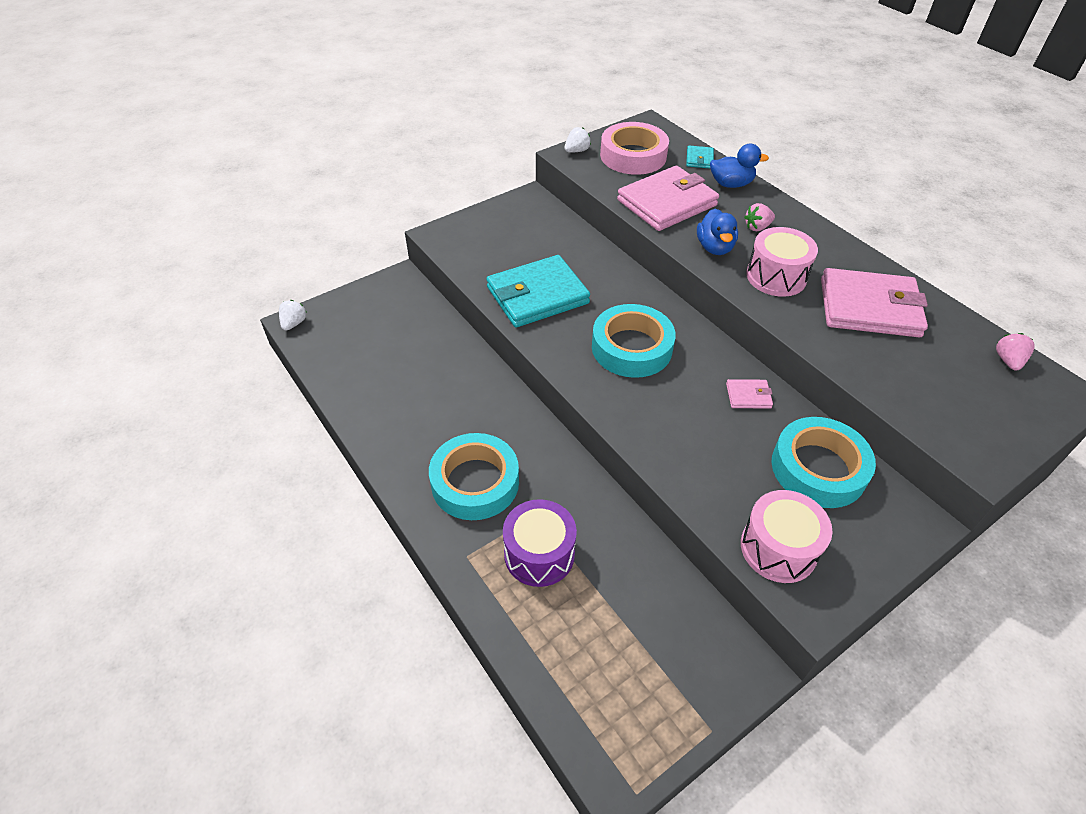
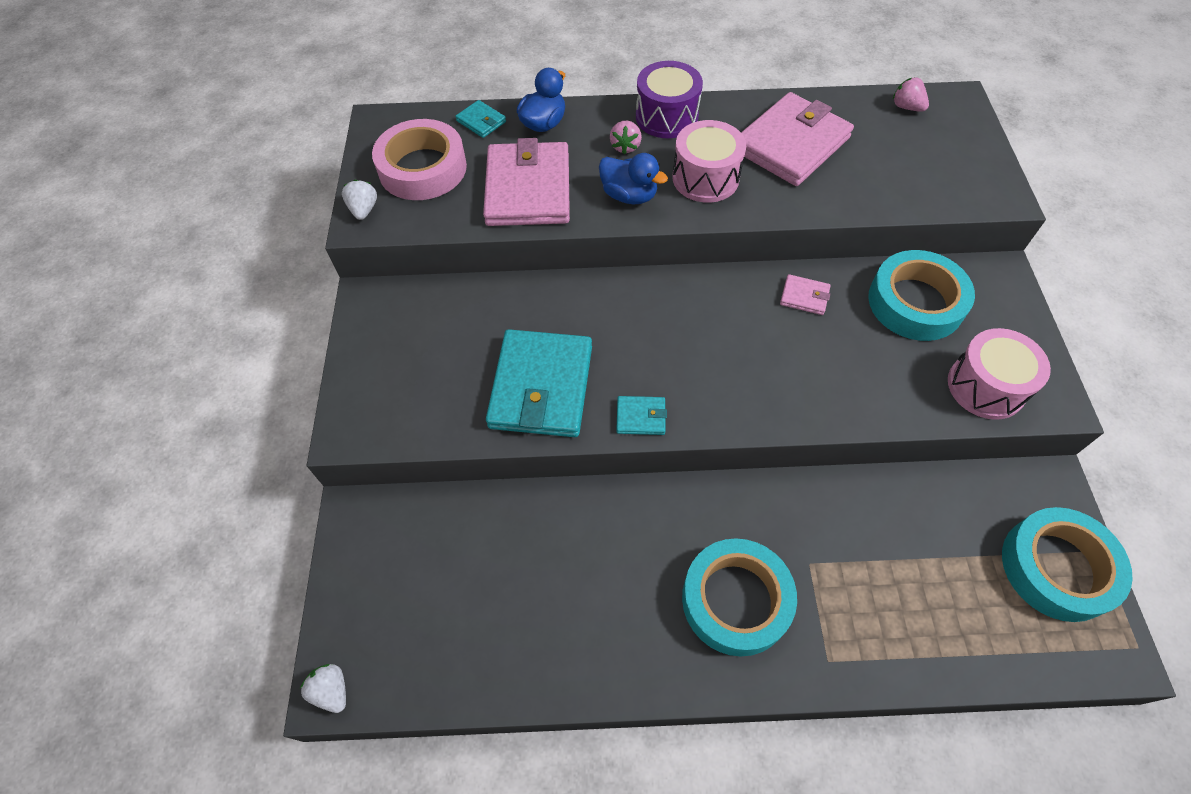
camera: 55 degrees left, 10 degrees up
(539, 554) = (859, 587): purple drum -> purple drum (666, 117)
(557, 351) = (641, 417): none -> turquoise wallet
(631, 348) = (682, 348): turquoise tape -> turquoise tape (1057, 568)
(748, 396) = (804, 296): pink wallet -> pink wallet turned 75 degrees clockwise

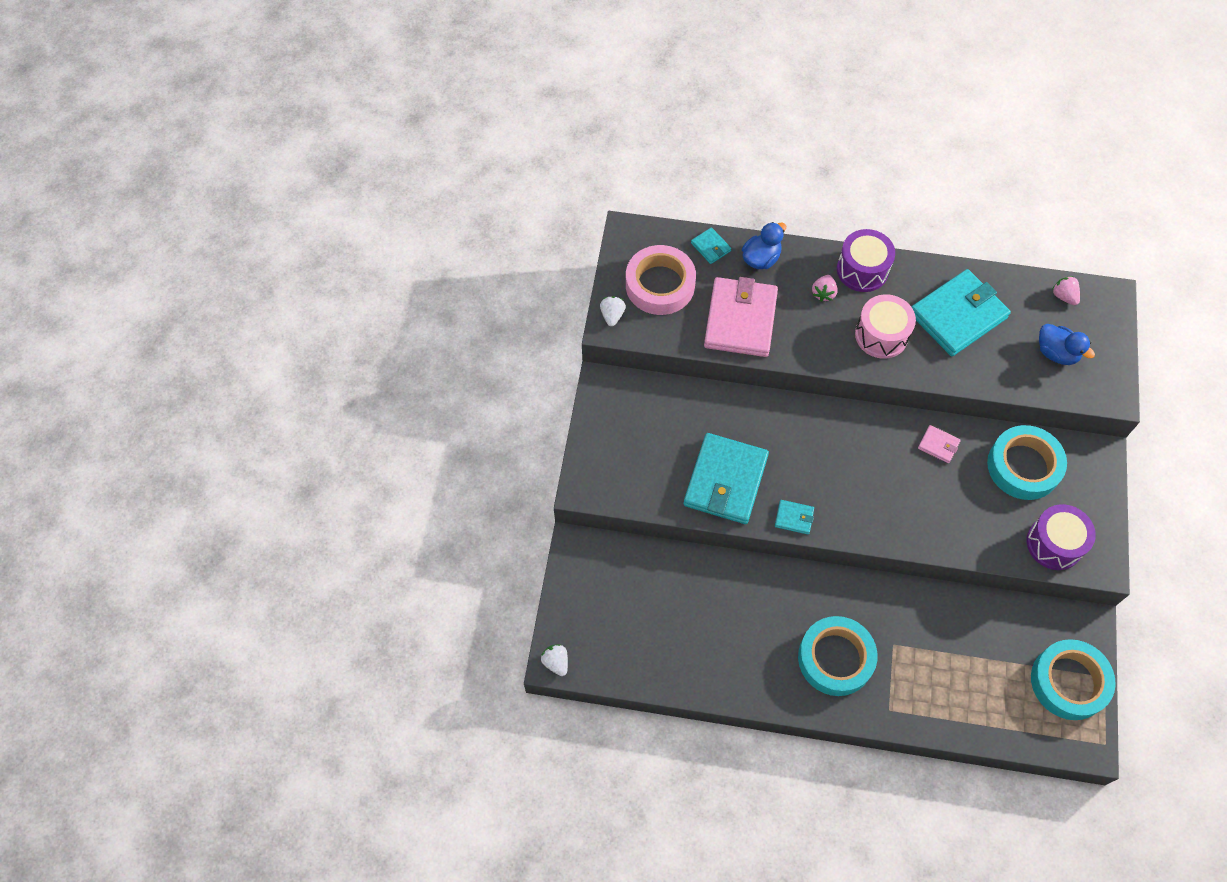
camera: 10 degrees right, 5 degrees up
(629, 195) = (818, 340): blue duck -> blue duck (1056, 353)
(791, 144) = (957, 315): pink wallet -> turquoise wallet
(986, 386) = (1054, 543): pink drum -> purple drum

